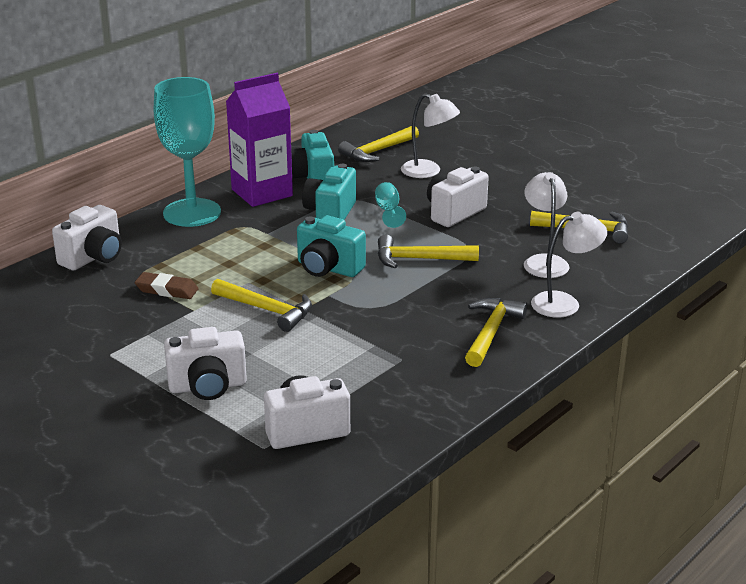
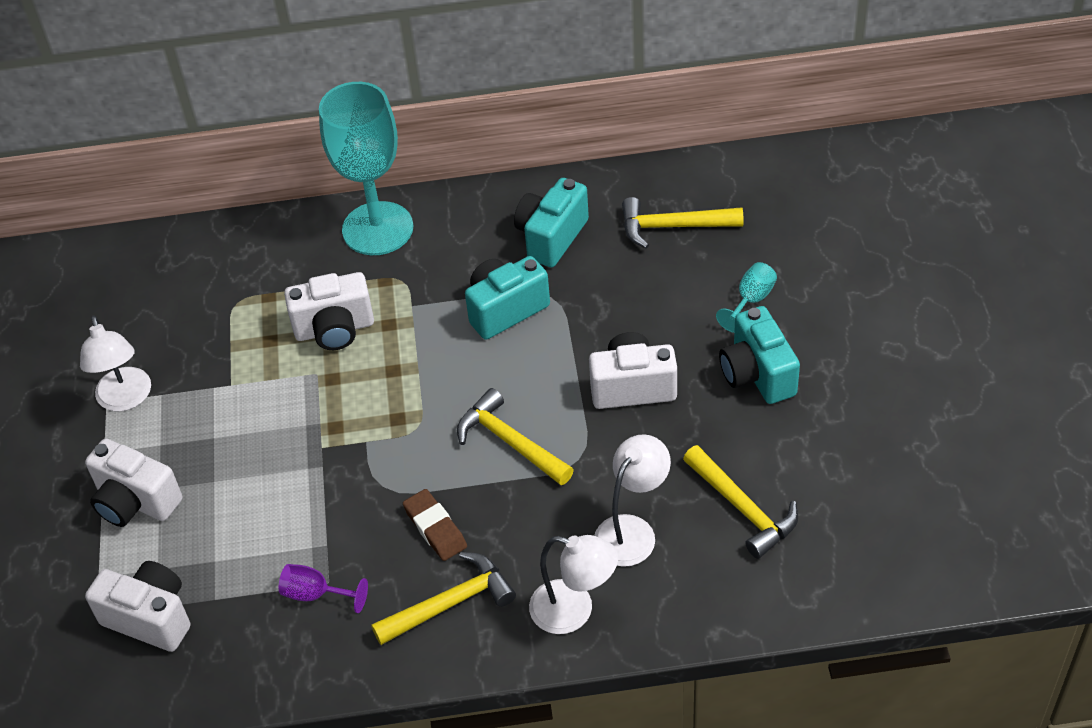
camera: 45 degrees right, 20 degrees up
(93, 257) = (227, 249): white camera -> white camera (334, 329)
(167, 290) = (238, 339): brown eraser -> brown eraser (435, 528)
(262, 193) = (476, 233): purple carton -> none
(267, 310) = (290, 427): yellow hammer -> none
(328, 268) = (408, 399): turquoise camera -> turquoise camera (757, 374)
(388, 211) = (567, 341): turquoise goblet -> turquoise goblet (751, 300)
(402, 367) = (316, 594): none -> purple goblet
(428, 171) = (687, 296): white lamp -> white lamp (126, 399)

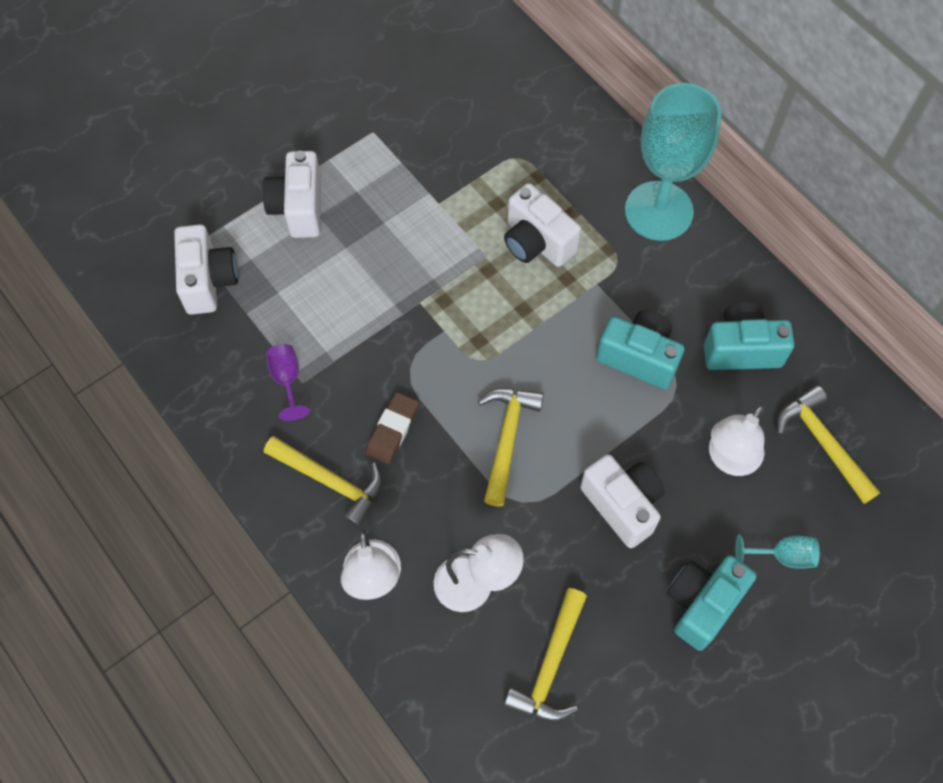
camera: 55 degrees right, 15 degrees up
(126, 399) = (383, 142): white lamp -> white lamp (729, 460)

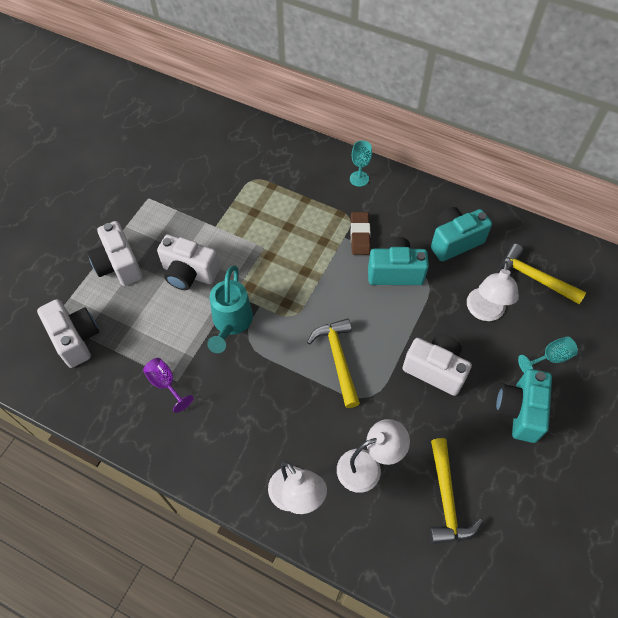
camera: 25 degrees left, 5 degrees down
(331, 481) = (231, 441): yellow hammer -> none
(393, 430) = (257, 386): brown eraser -> brown eraser (360, 235)
(399, 338) = (231, 323): none -> turquoise watering can
(536, 242) = (292, 226): white camera -> white camera (189, 273)
(658, 211) = (359, 179): turquoise goblet -> turquoise goblet, size x0.41

